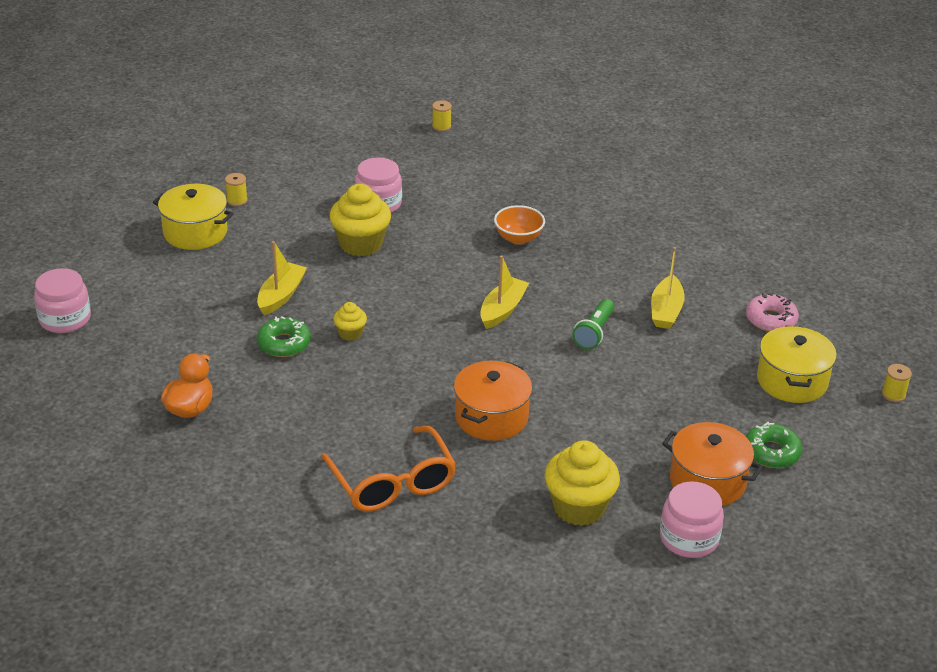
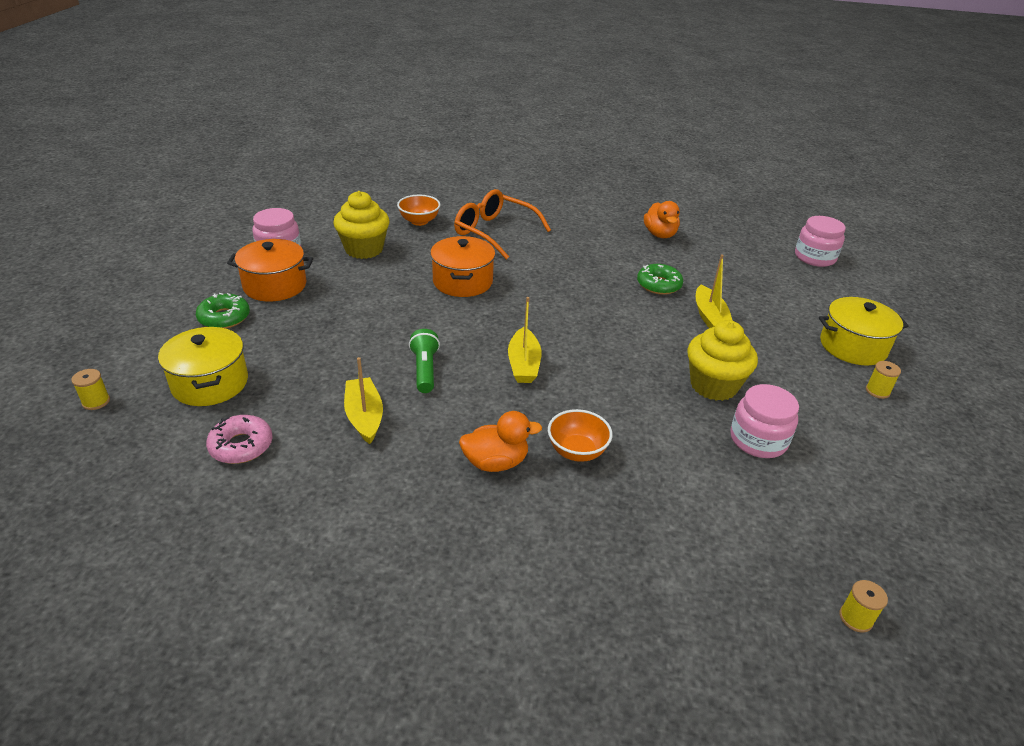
camera: 150 degrees right, 0 degrees up
(350, 333) = (623, 306): yellow cupcake -> none
(477, 538) = (419, 221): none -> orange bowl
(583, 250) = (495, 462): none -> orange duck

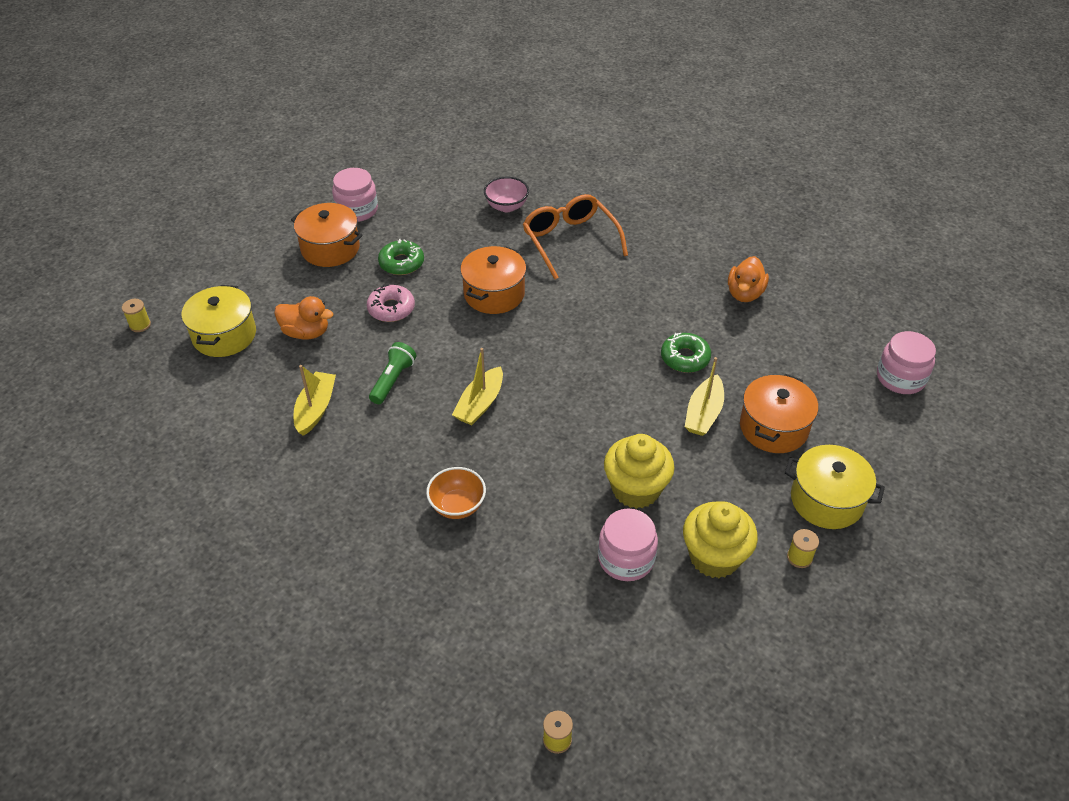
camera: 30 degrees right, 10 degrees up
(224, 318) = (271, 271): green donut -> green donut (401, 263)
(241, 446) = (213, 402): pink donut -> pink donut (391, 309)
(364, 249) = (431, 228): yellow cupcake -> yellow cupcake (714, 557)
(419, 221) = (506, 206): orange bowl -> pink bowl
(495, 462) = (385, 489): orange duck -> orange duck (306, 332)
(767, 311) = (773, 427): none -> orange pot

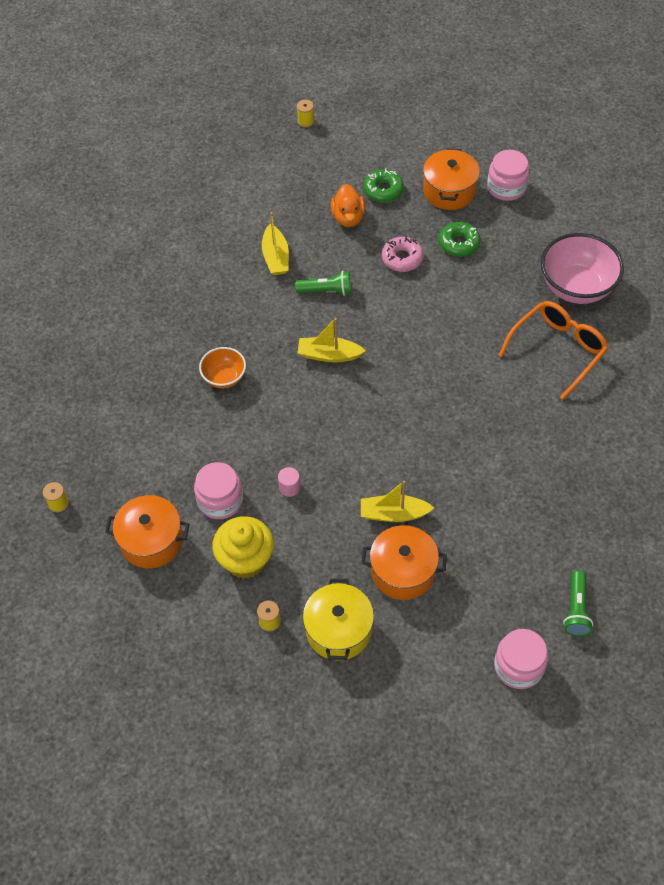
camera: 70 degrees right, 10 degrees up
(224, 335) = (320, 172): yellow pot -> none
(316, 409) = (275, 257): yellow boat -> yellow boat turned 90 degrees clockwise
(494, 294) = (457, 319): orange pot -> orange pot (151, 541)
(506, 206) = (576, 287): pink bowl -> pink bowl, size x1.81
(636, 489) = (289, 487): yellow cupcake -> pink cylinder
(685, 358) = (453, 482): green donut -> green donut (383, 190)
(745, 293) = (565, 508): orange duck -> none
(852, 321) = (576, 610): none -> green flashlight

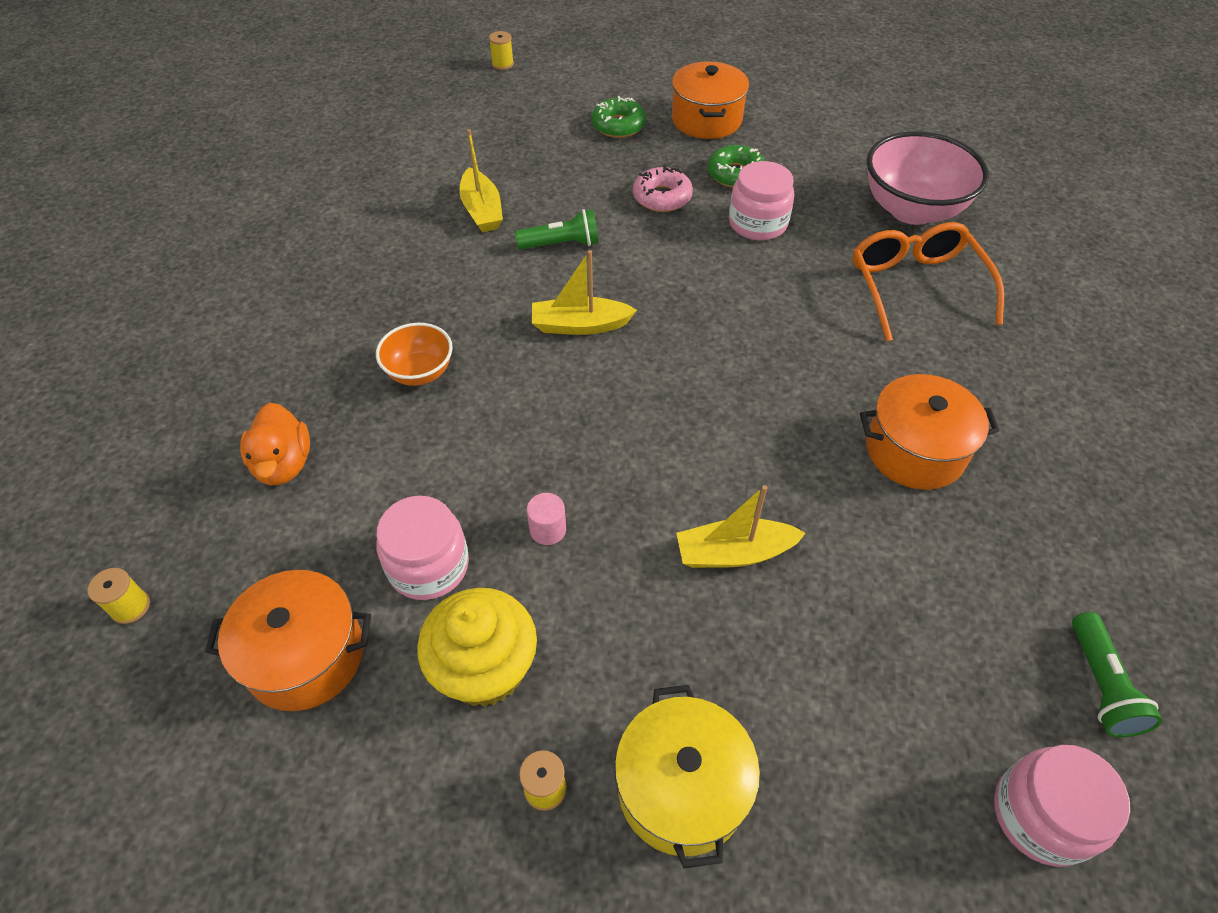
camera: 10 degrees left, 5 degrees down
(348, 218) = (577, 158): orange duck -> orange duck (284, 464)
(403, 571) = (775, 654): orange pot -> orange pot (914, 450)
(506, 187) = (780, 110): pink jar -> pink jar (757, 223)
(558, 350) = (915, 287): orange glasses -> orange glasses turned 45 degrees counterclockwise

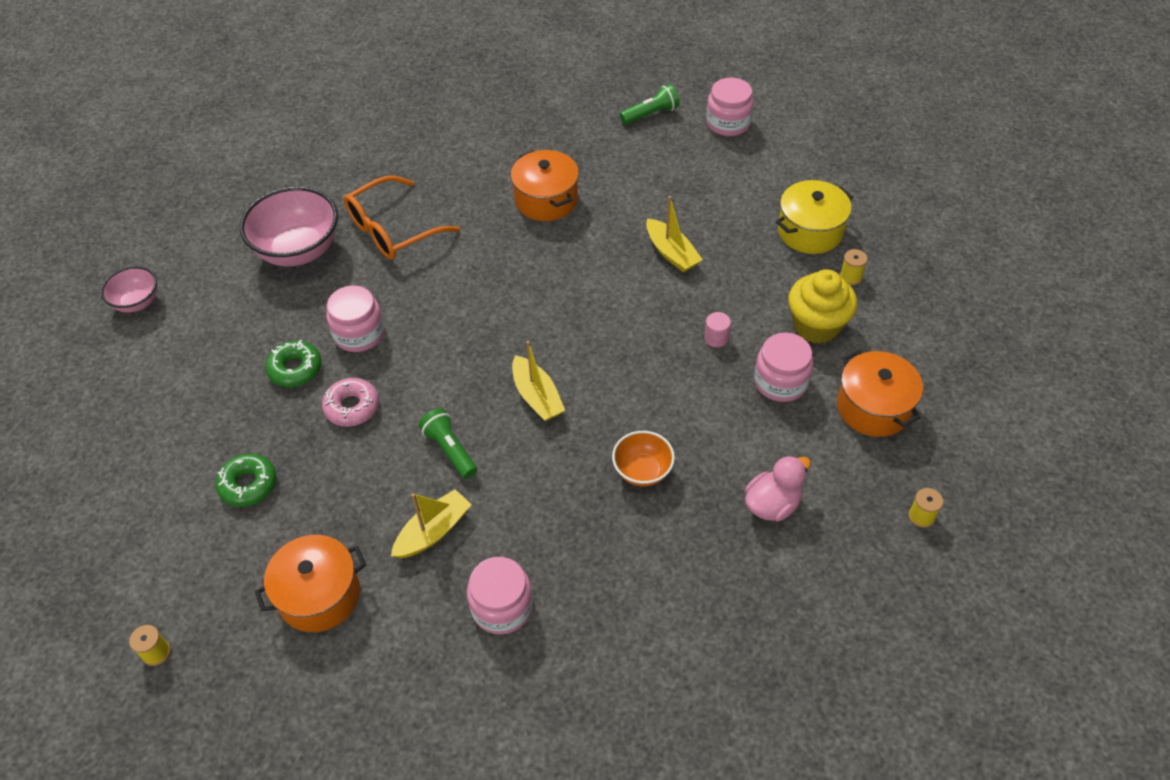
camera: 115 degrees left, 0 degrees up
(284, 464) = (772, 504): orange duck -> pink duck
(373, 228) = (502, 607): none -> pink jar
(706, 120) = (212, 419): orange pot -> orange pot (319, 595)
(883, 102) = (137, 302): none -> pink bowl

